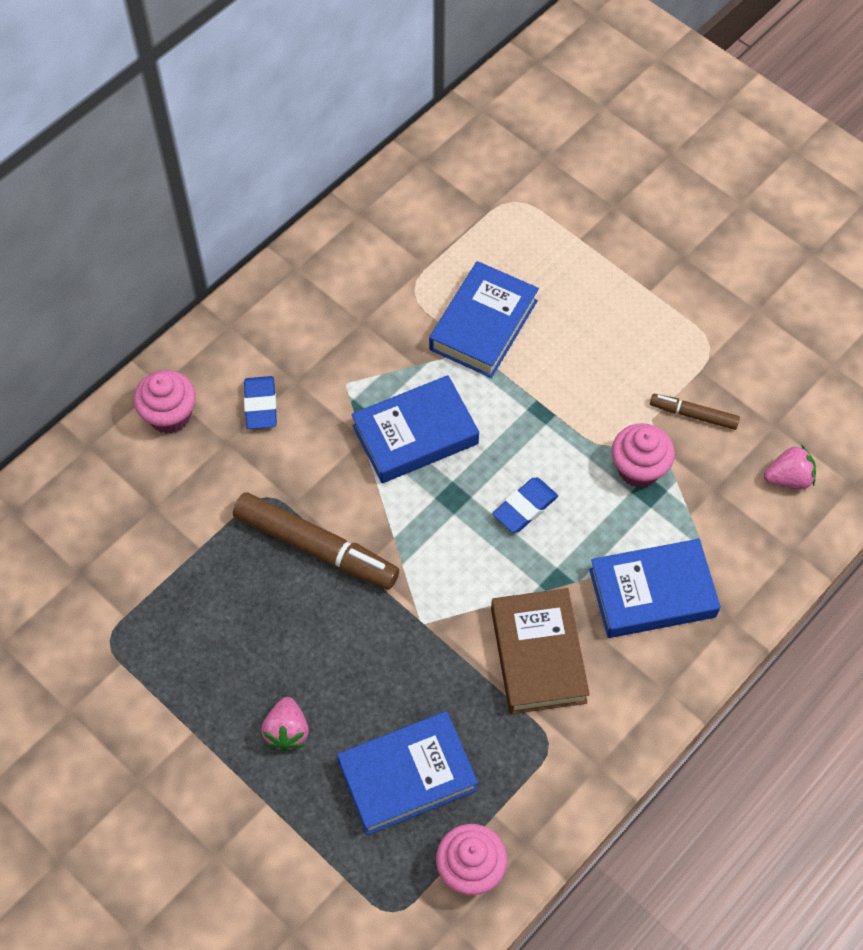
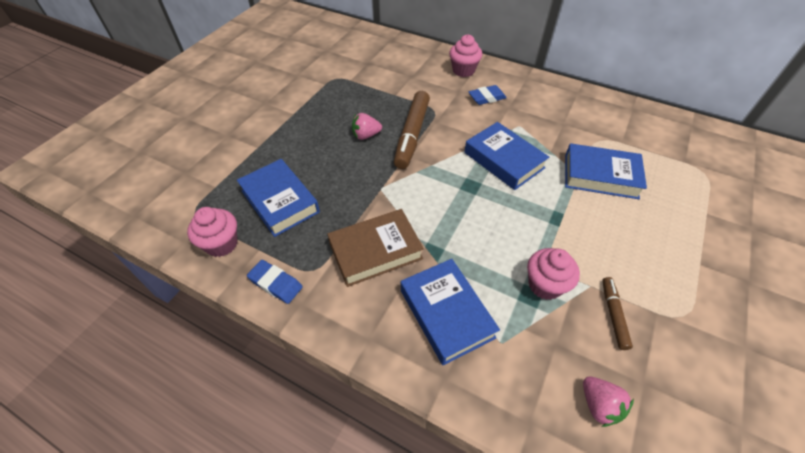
camera: 75 degrees right, 10 degrees down
(287, 731) = (299, 146): pink strawberry -> pink strawberry (366, 135)
(525, 507) = (480, 223): blue eraser -> blue eraser (276, 283)

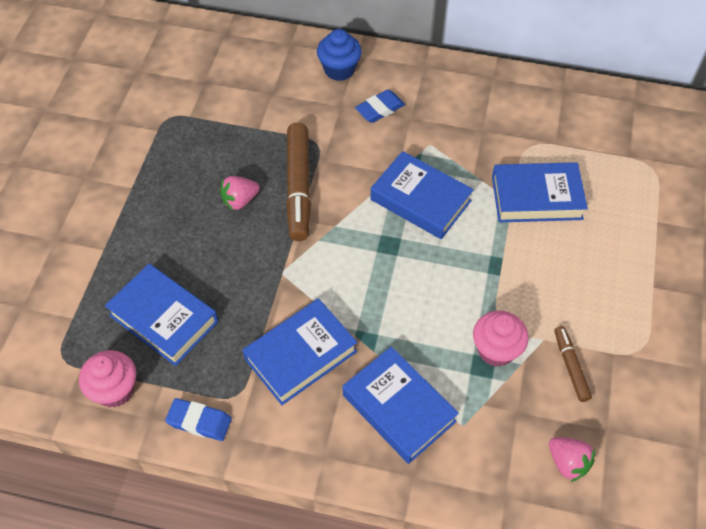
camera: 15 degrees left, 5 degrees up
(375, 251) = (301, 355): brown book -> blue book
(463, 70) = (339, 70): pink cupcake -> blue cupcake

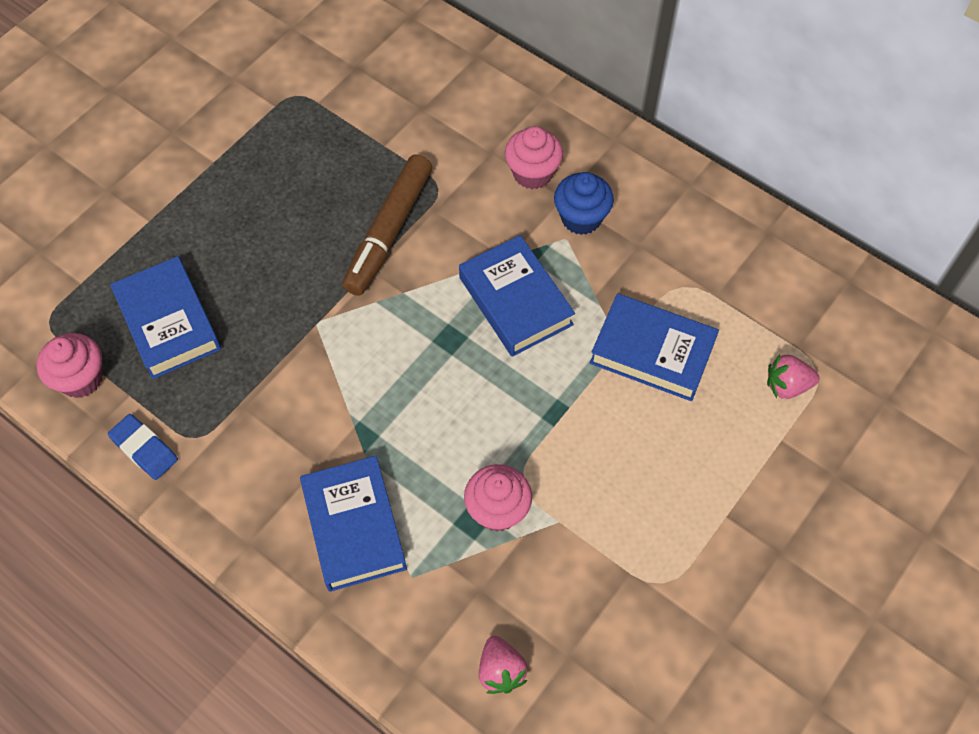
camera: 25 degrees right, 5 degrees up
(240, 201) = (317, 222): pink strawberry -> pink strawberry (787, 385)
(301, 355) = (285, 423): blue book -> none
(339, 70) = (513, 107): blue cupcake -> blue cupcake (581, 218)
(380, 109) = (532, 173): blue eraser -> pink cupcake
(570, 366) = (570, 565): brown marker -> none

